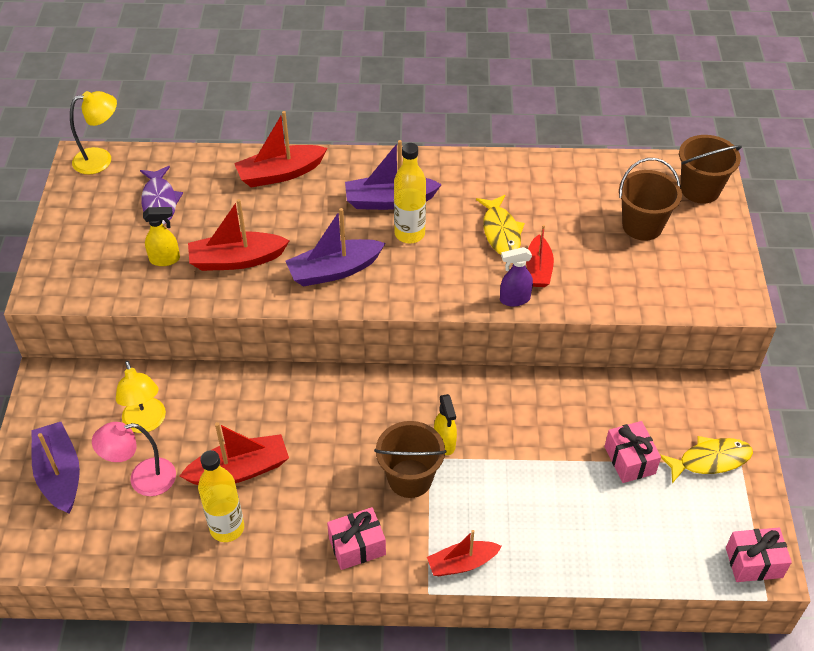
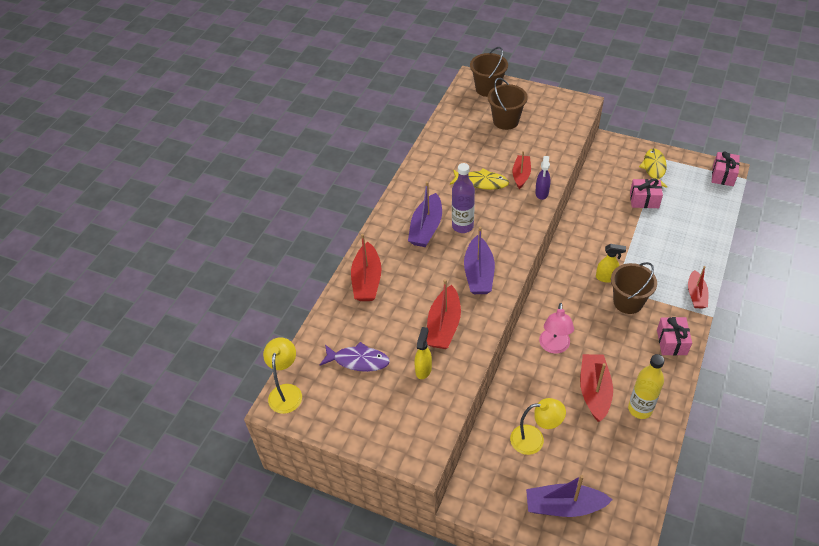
camera: 65 degrees left, 0 degrees up
(143, 479) = (584, 451): pink lamp -> pink lamp (554, 347)
(409, 234) = (462, 226): yellow bottle -> purple bottle
(538, 269) = (521, 175): red boat -> red boat turned 105 degrees counterclockwise

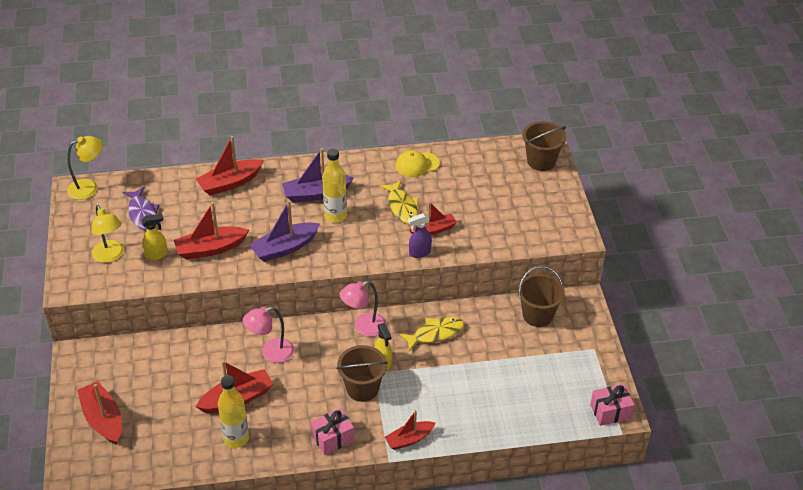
camera: 55 degrees right, 5 degrees down
(438, 155) = (417, 164): none -> yellow cap
(462, 226) = (335, 216): purple bottle -> yellow bottle
(506, 121) = (503, 191): brown bucket -> brown bucket (538, 315)
(534, 439) = (160, 376): yellow lamp -> yellow lamp (110, 256)
(561, 275) = (363, 327): none -> pink lamp
(564, 506) = (103, 419): purple boat -> red boat
(644, 200) = (516, 356): pink gift -> none
(654, 168) = (572, 349): yellow fish -> yellow fish (435, 333)

